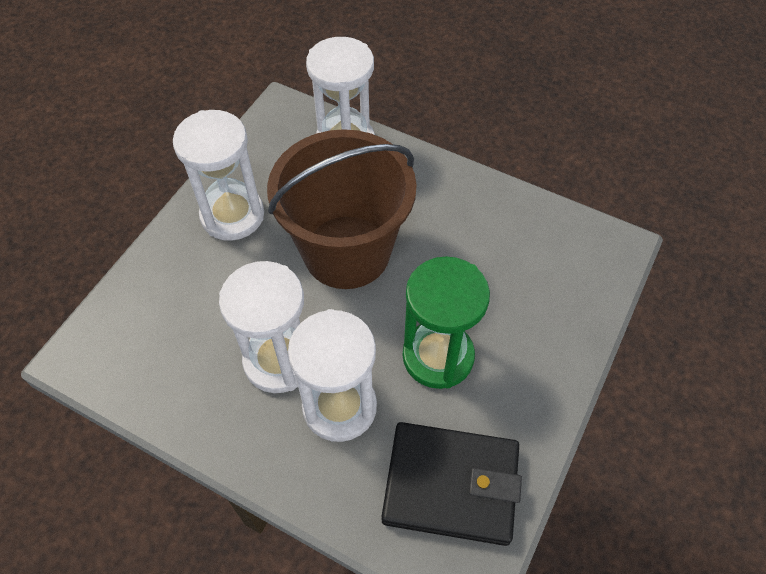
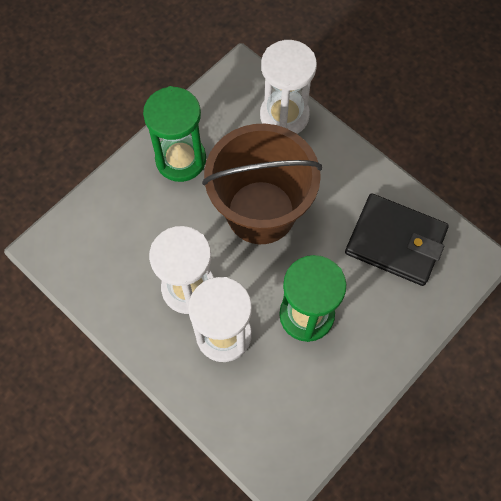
camera: 15 degrees right, 10 degrees up
(232, 215) = (181, 159): white hourglass -> green hourglass
(451, 485) = (287, 414): black wallet -> black wallet (395, 242)

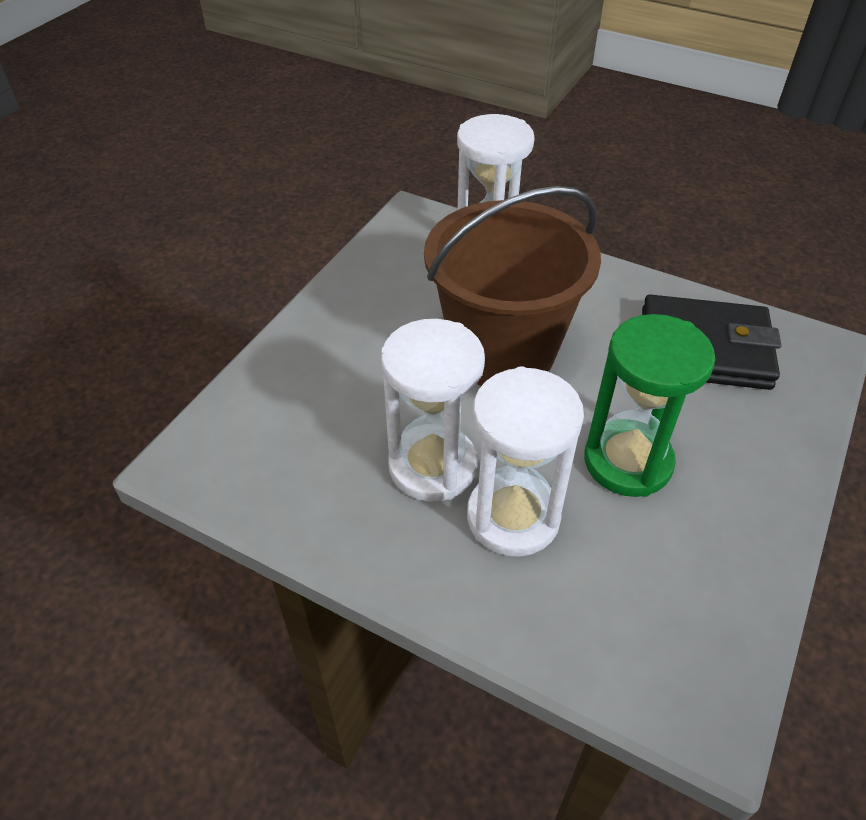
camera: 15 degrees left, 20 degrees down
(181, 159) = (364, 316): green hourglass -> none

